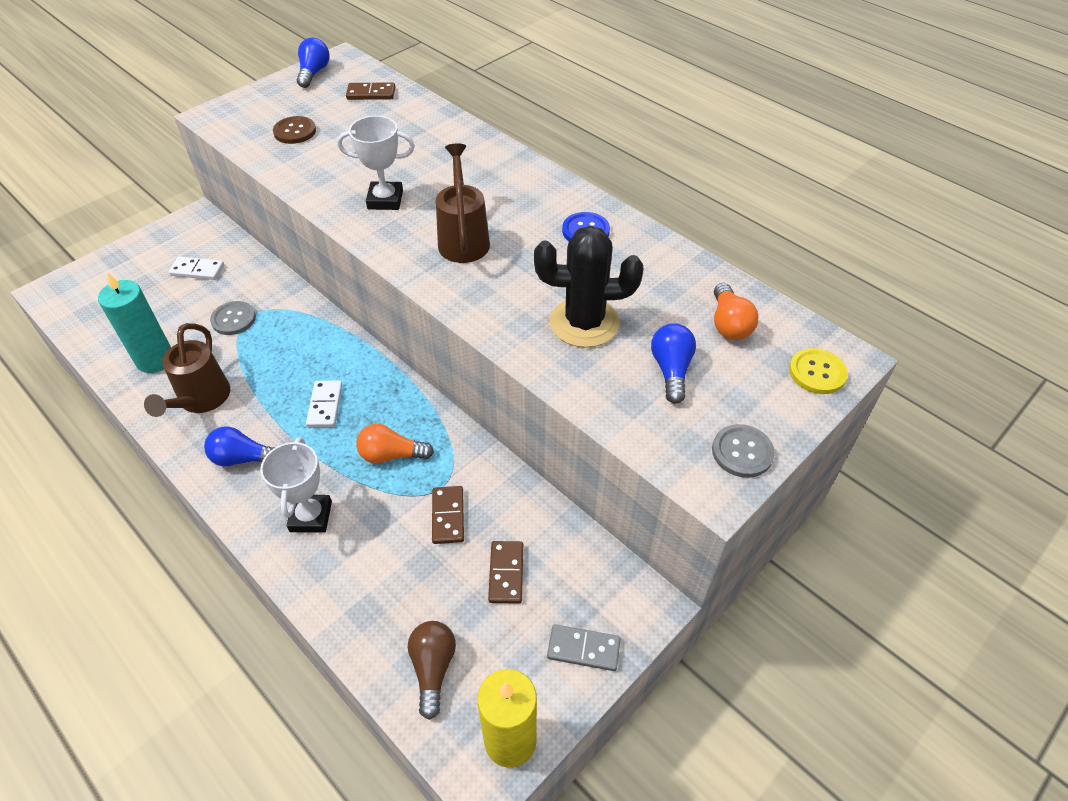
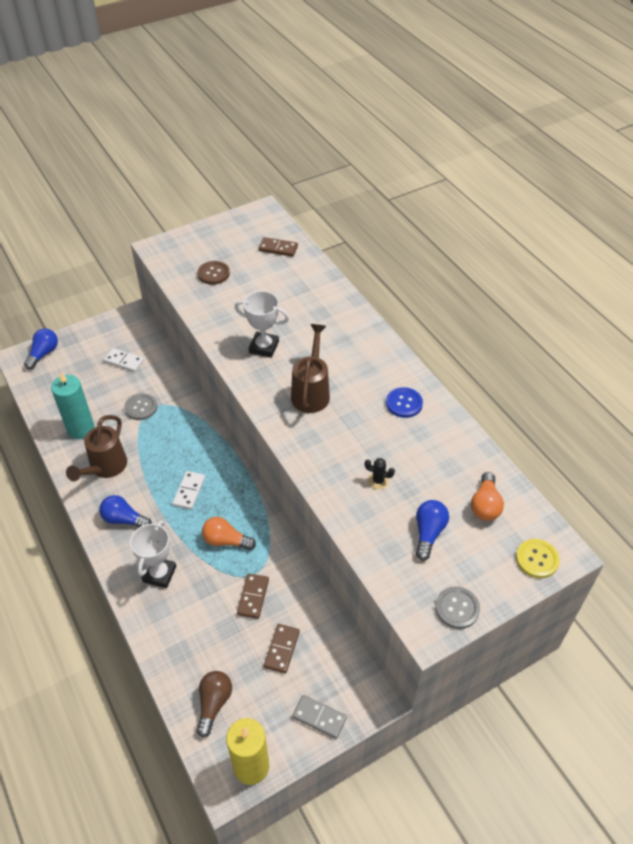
camera: 15 degrees right, 0 degrees up
(314, 73) = (240, 222): blue light bulb -> blue light bulb (43, 354)
(584, 323) = (378, 481): black cactus -> black cactus, size x0.40

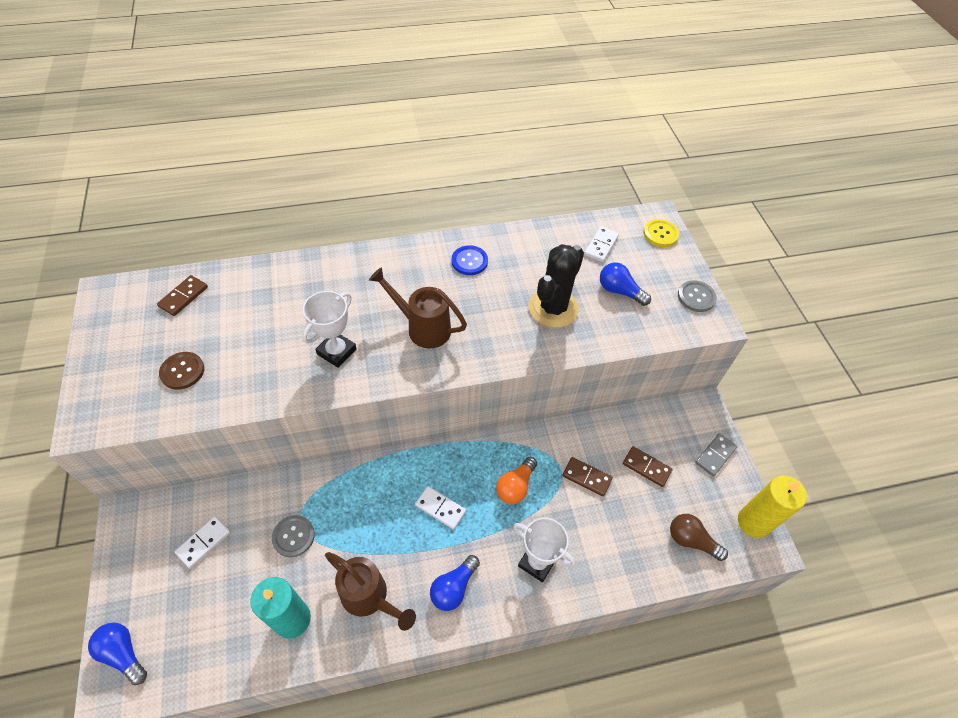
camera: 75 degrees left, 5 degrees up
(378, 481) = (553, 308): black cactus -> black cactus, size x2.49
(485, 505) = (601, 245): orange light bulb -> white domino

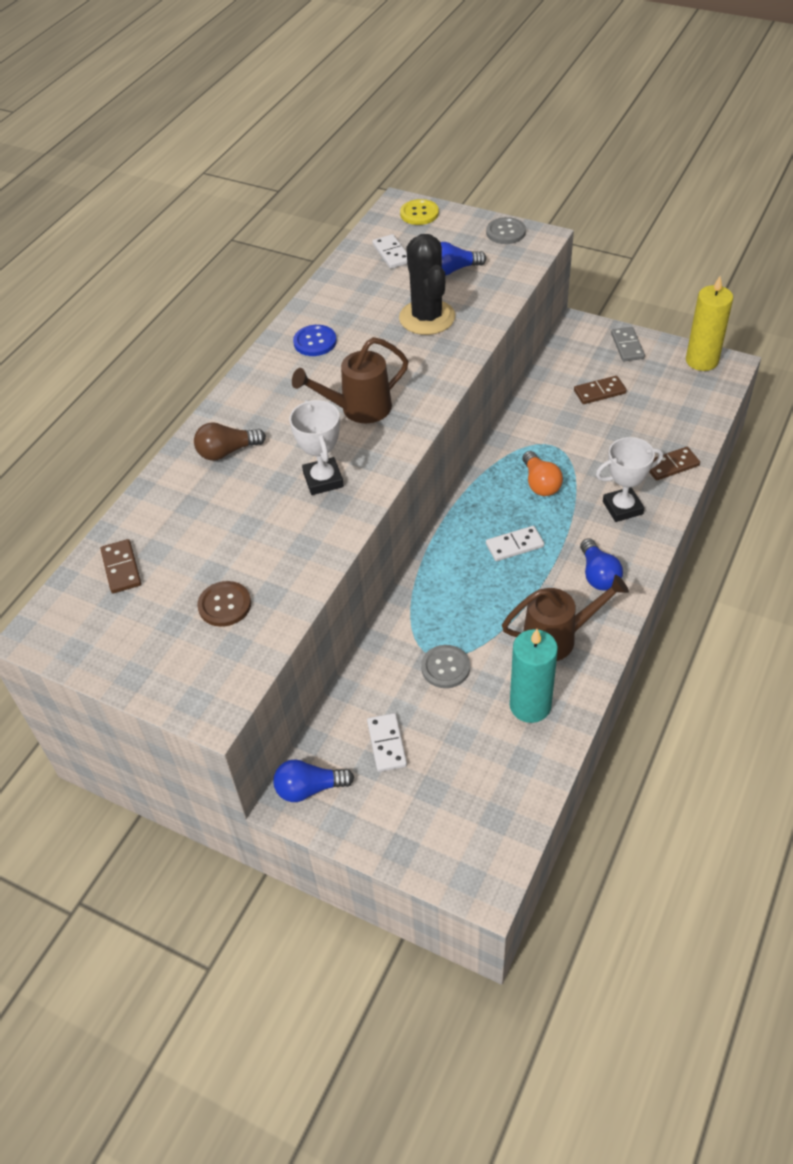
camera: 45 degrees left, 5 degrees down
(123, 654) = (452, 859): blue light bulb -> blue light bulb (309, 788)
(586, 477) = (574, 433): brown domino -> brown domino (671, 465)
(691, 540) = (685, 404): brown light bulb -> brown light bulb (227, 451)

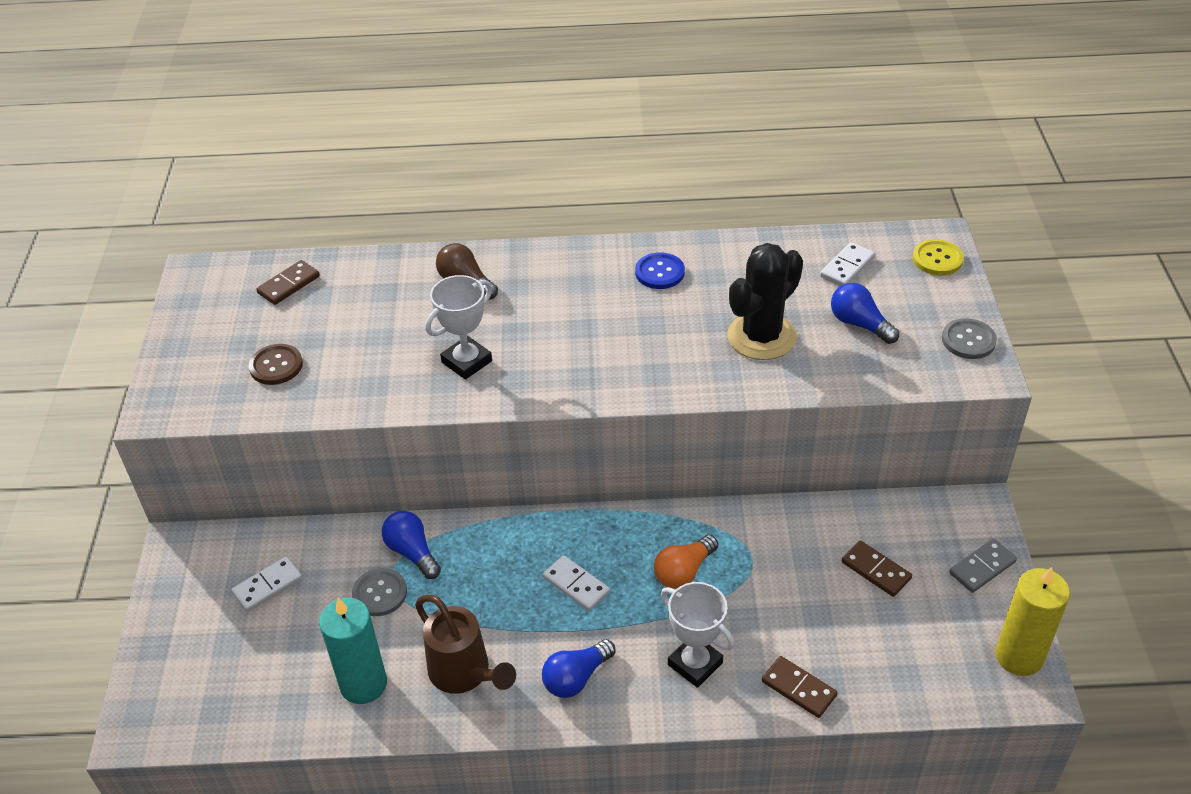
camera: 60 degrees right, 5 degrees down
(309, 788) = (196, 551): blue light bulb -> blue light bulb (412, 552)
(359, 409) = (582, 345): brown watering can -> none

